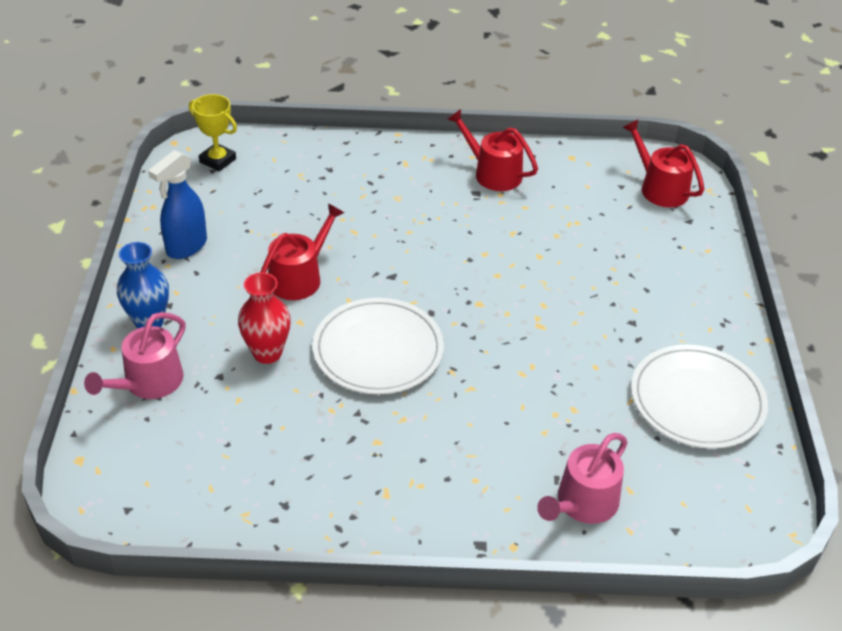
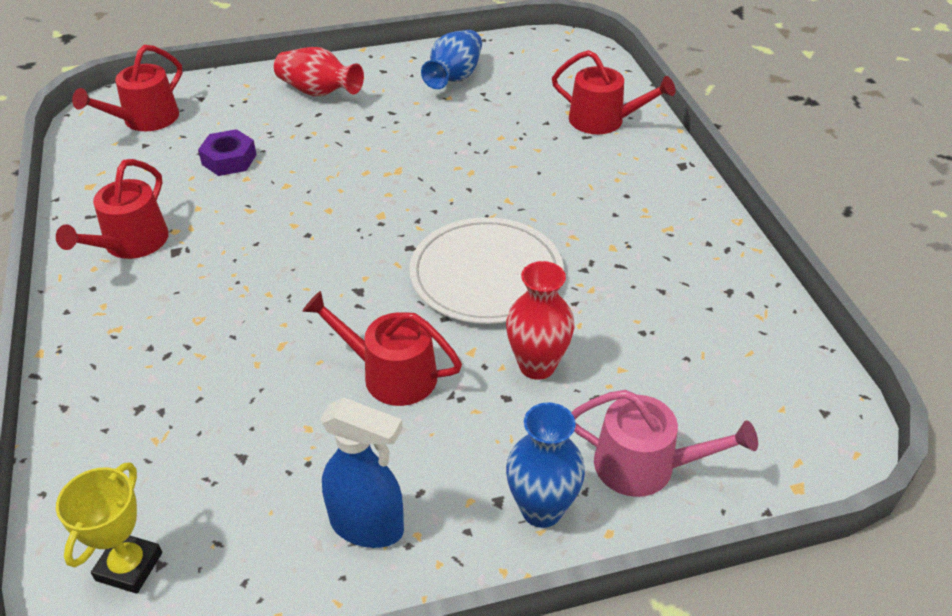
camera: 105 degrees left, 0 degrees up
(583, 503) = (603, 120): pink watering can -> red watering can
(586, 228) = (229, 159): none -> purple nut
(685, 295) = (318, 92): none -> red vase
(697, 400) = (454, 77): white plate -> blue vase

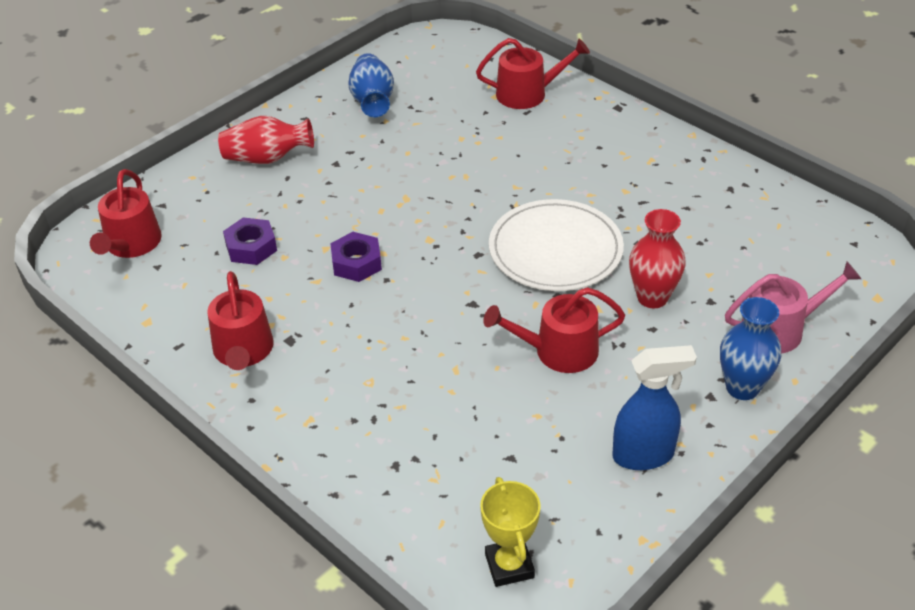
camera: 30 degrees left, 0 degrees up
(298, 209) = (356, 263): none -> purple nut

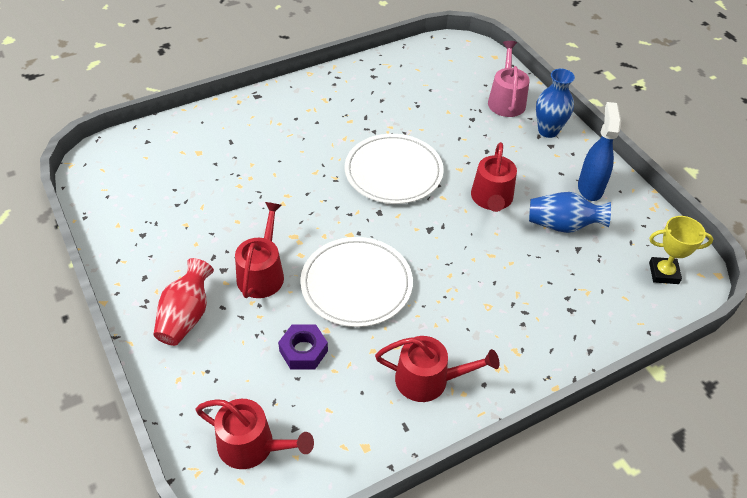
camera: 75 degrees left, 5 degrees up
(356, 263) = (356, 284): purple nut -> white plate
(372, 101) = (152, 226): blue vase -> blue vase (562, 225)
(527, 93) = (208, 134): red watering can -> red watering can (262, 273)
(652, 297) = (459, 142): red vase -> none

